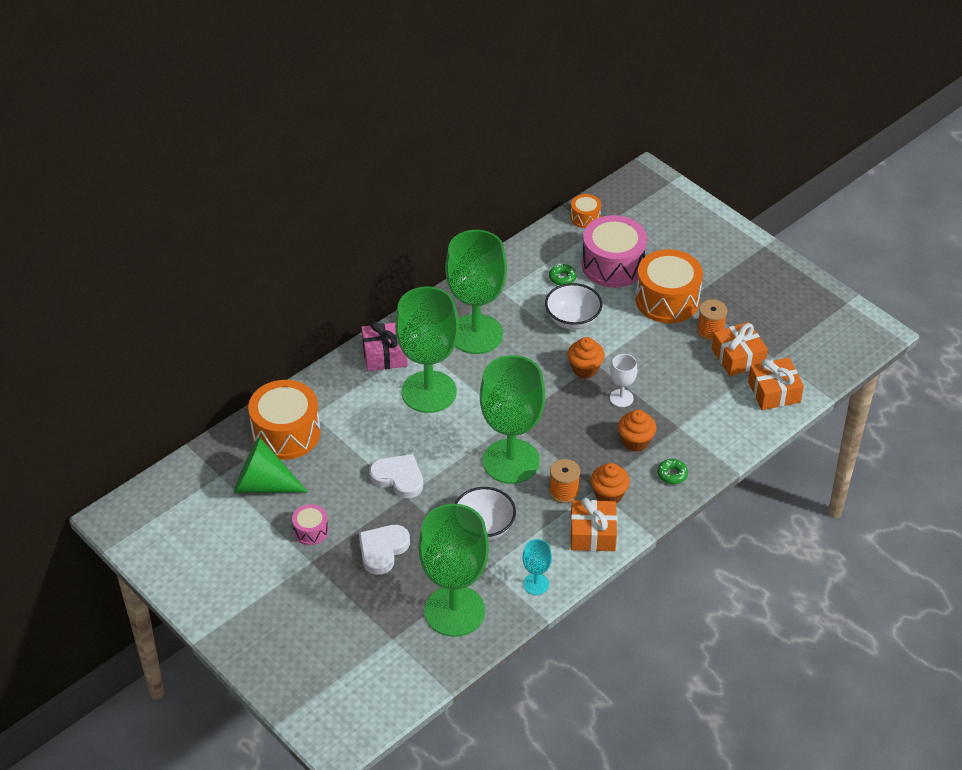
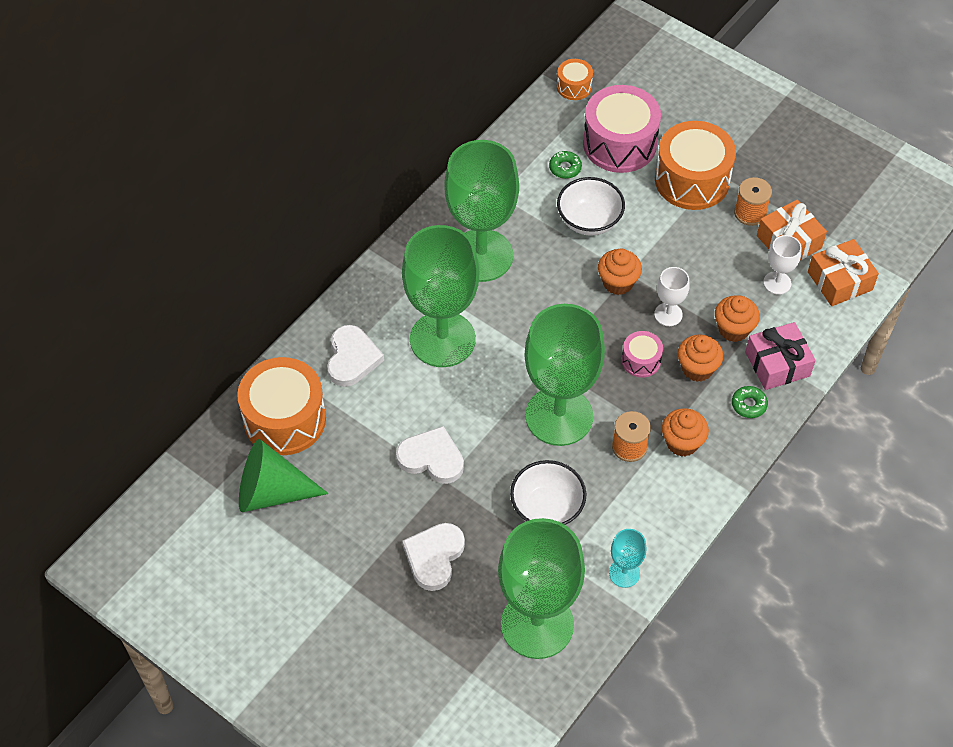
camera: 10 degrees left, 10 degrees up
(311, 531) = (343, 545): pink drum -> pink drum (641, 360)
(351, 396) = (352, 358): none -> white heart
(385, 354) = (379, 298): pink gift -> pink gift (777, 364)
(592, 534) = (675, 496): orange gift -> none
(674, 416) = (733, 329): none -> orange cupcake
(720, 386) = (777, 283): none -> white goblet

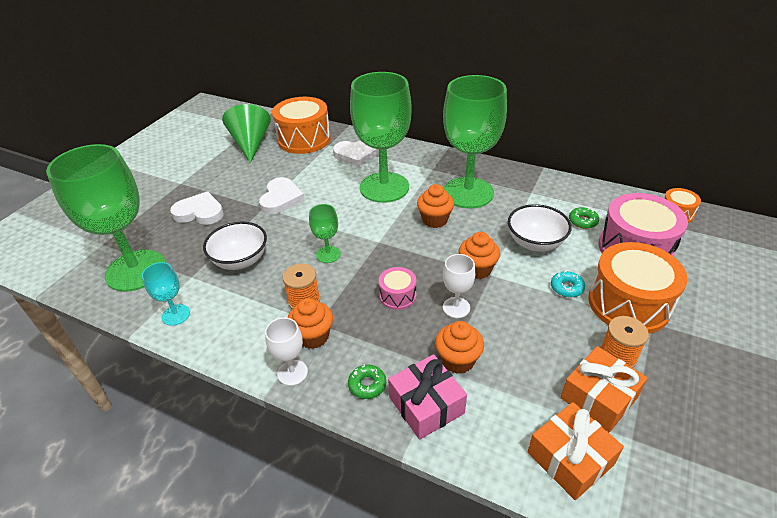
camera: 80 degrees right, 15 degrees down
(559, 416) = (328, 254): green goblet -> green goblet, size x0.43
(661, 218) = (566, 288): none -> turquoise donut
(697, 368) = (400, 337): orange cupcake -> orange cupcake (435, 220)
(777, 283) = (535, 392): white goblet -> white goblet (292, 372)

